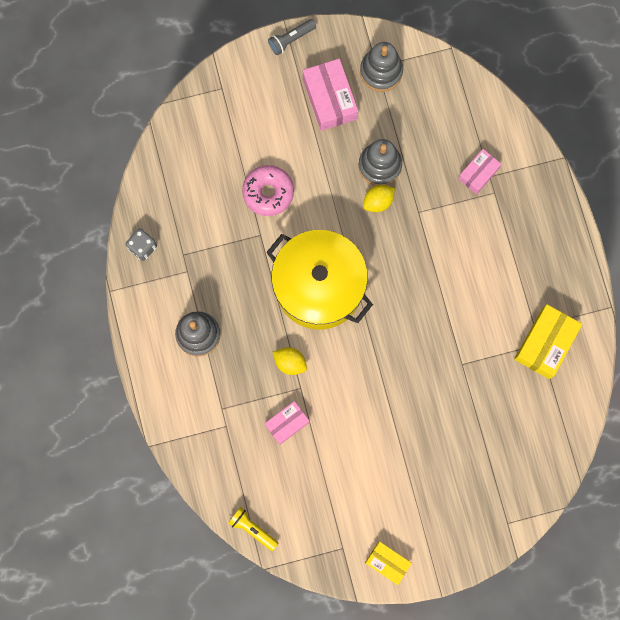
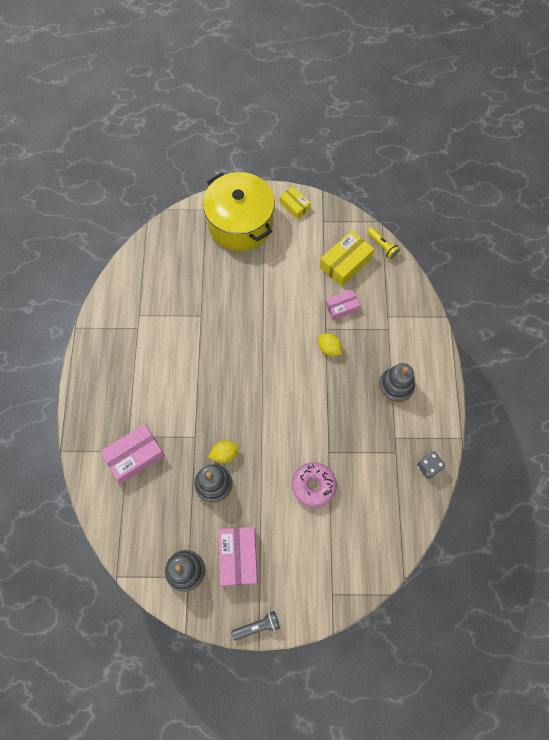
camera: 165 degrees left, 10 degrees down
(319, 286) = (291, 399): yellow pot -> yellow pot (240, 224)
(478, 173) = (135, 456): pink box -> pink box, size x1.62
(545, 343) = (134, 314): yellow box -> yellow box (345, 263)

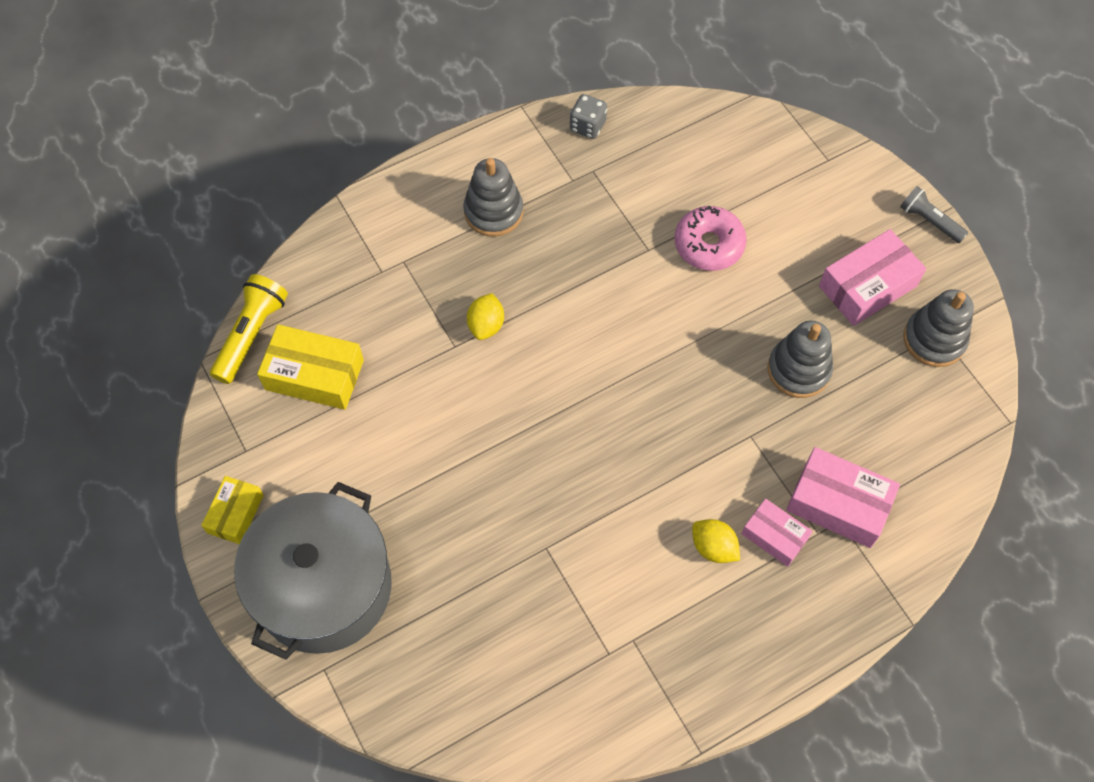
camera: 120 degrees left, 5 degrees down
(224, 454) = (746, 380): yellow lemon -> yellow lemon (713, 547)
(240, 224) = (324, 587): yellow pot -> grey pot
(341, 307) = (402, 341): pink box -> pink box (774, 536)
(382, 247) = (252, 334): yellow flashlight -> yellow flashlight, size x1.51

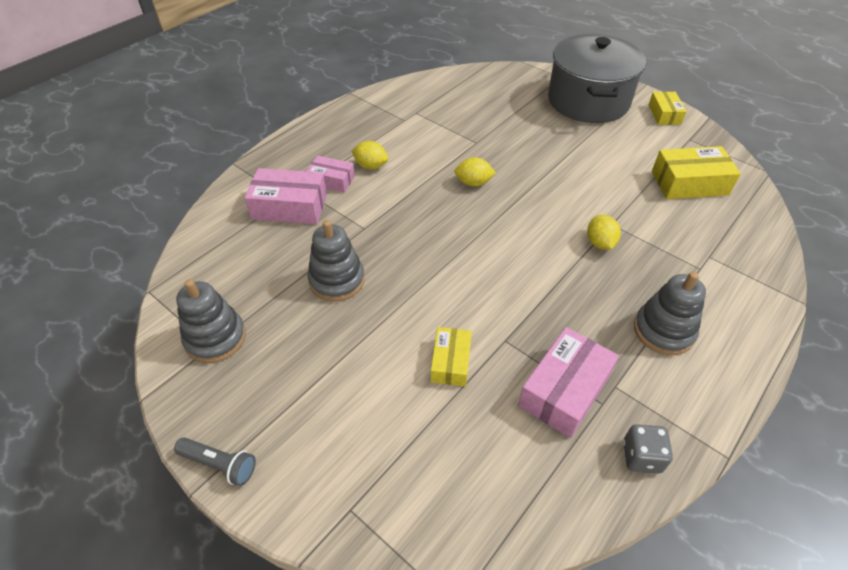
camera: 160 degrees right, 15 degrees down
(252, 334) = (754, 193): yellow flashlight -> none
(586, 467) = (473, 183): none -> yellow lemon
(708, 245) = (451, 362): pink donut -> yellow box
(867, 286) = (284, 369): pink box -> pink box (564, 390)

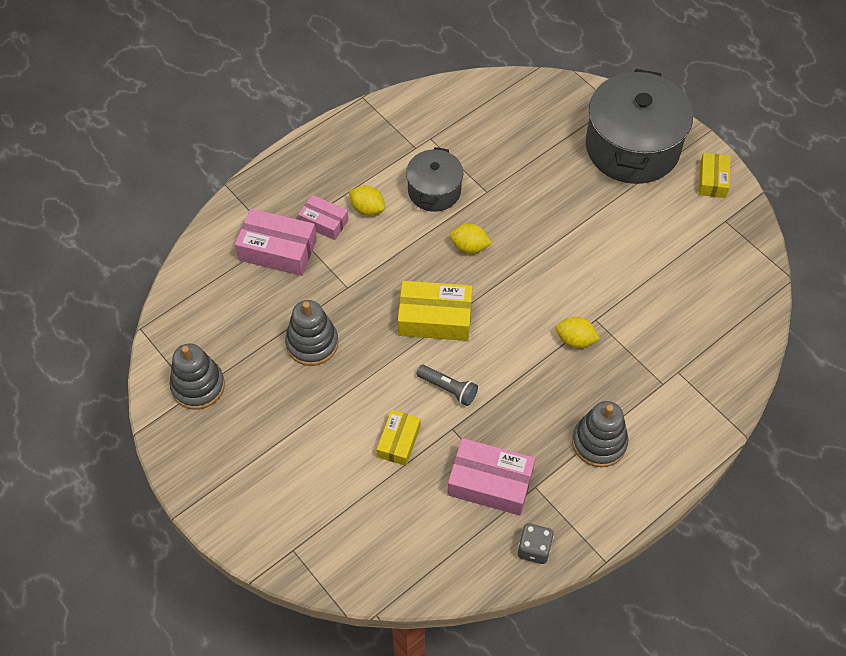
camera: 10 degrees right, 10 degrees up
(219, 465) = (196, 498): grey flashlight -> grey flashlight (448, 389)
(429, 146) = (434, 191): none -> grey pot
(564, 390) = (490, 483): pink box -> pink box turned 60 degrees clockwise
(600, 243) = (575, 340): yellow lemon -> yellow lemon turned 75 degrees counterclockwise
(689, 183) = (698, 281): yellow box -> yellow box (435, 318)

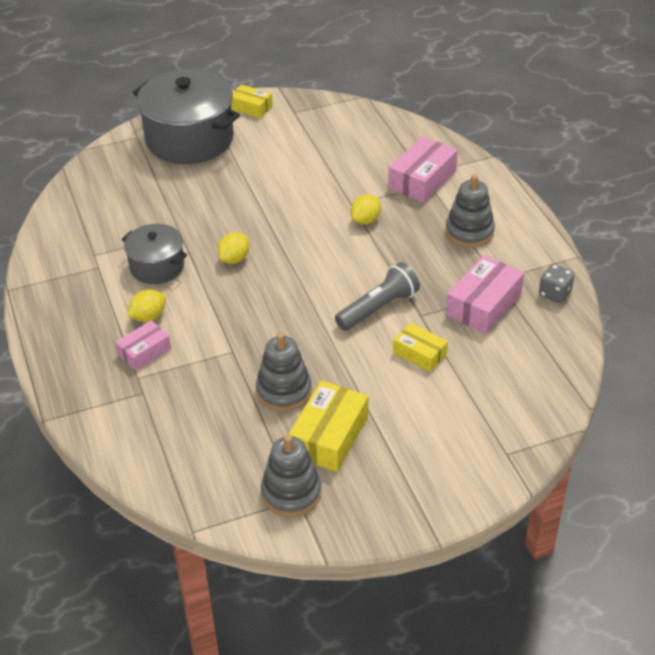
camera: 70 degrees left, 15 degrees down
(277, 250) = (157, 394): pink box -> pink box (422, 179)
(435, 318) = (299, 299): yellow box -> yellow box (329, 436)
(448, 389) = (378, 308): grey flashlight -> grey flashlight, size x1.51

